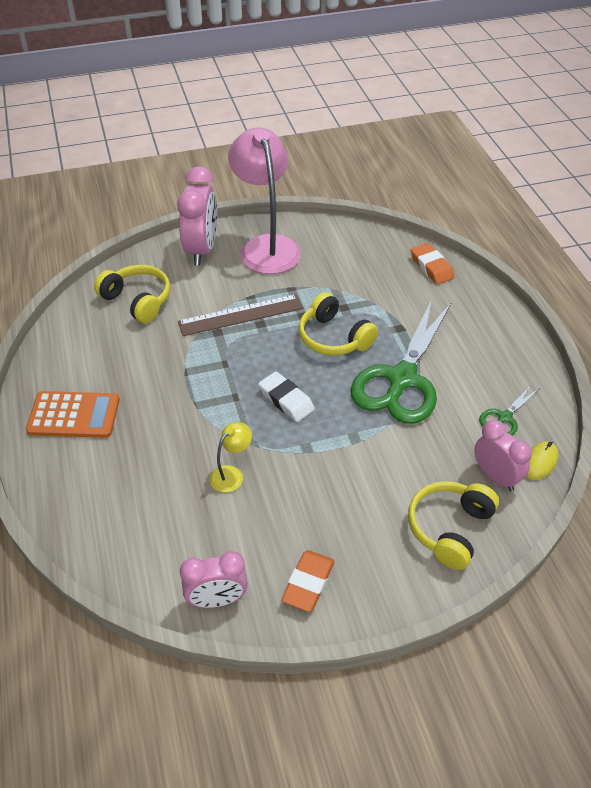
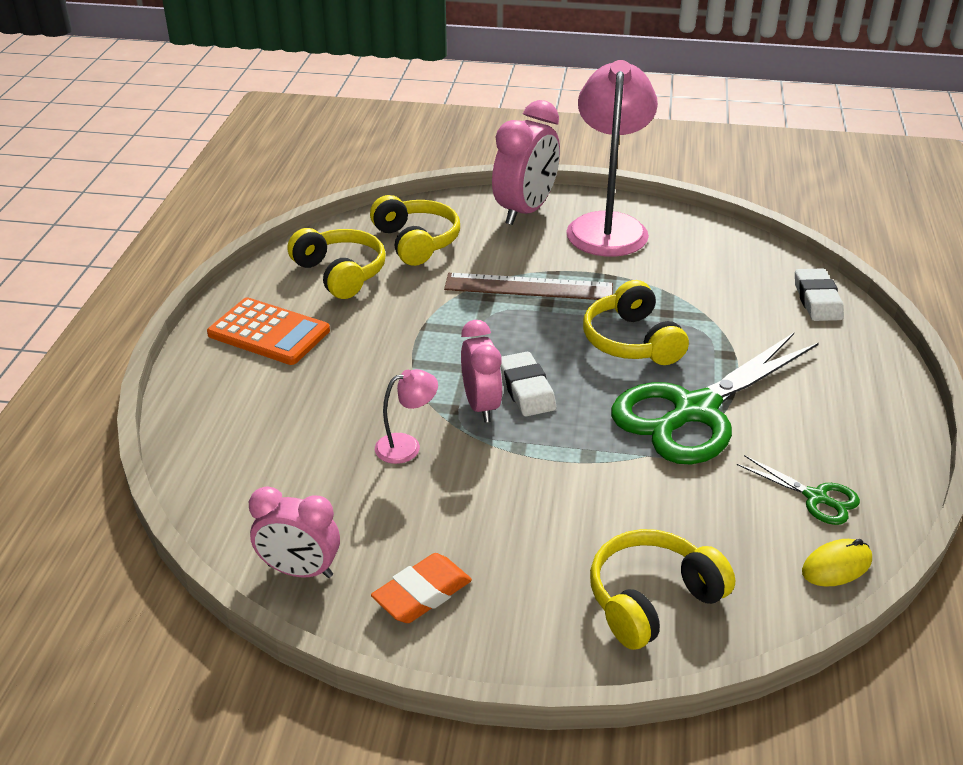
camera: 25 degrees right, 10 degrees down
(97, 346) = (340, 273): none -> yellow headphones
(231, 474) = (407, 446): yellow lamp -> pink lamp
(431, 267) = (817, 300): orange eraser -> white eraser
(495, 477) = (758, 562): pink clock -> pink clock (481, 406)
(504, 418) = (816, 497): green scissors -> green scissors turned 120 degrees counterclockwise

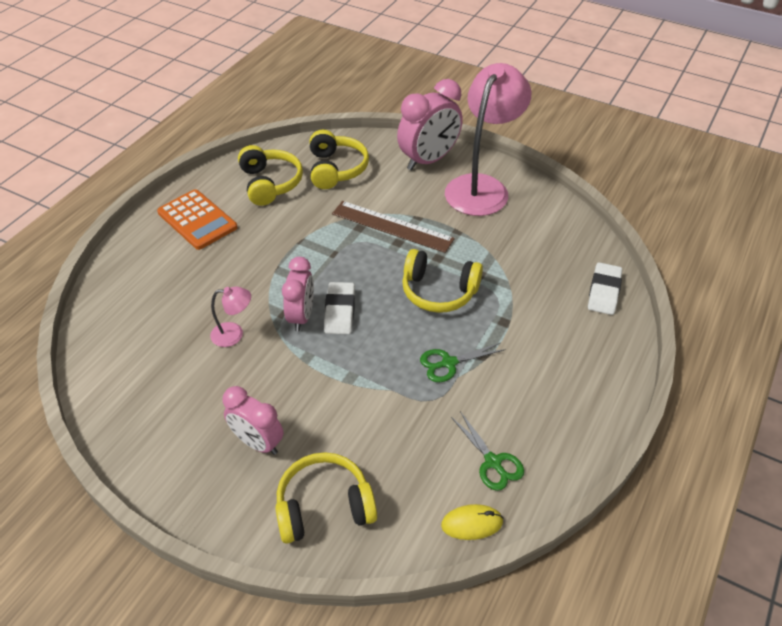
camera: 20 degrees right, 10 degrees up
(300, 570) = (114, 409): pink clock -> pink clock (258, 442)
(422, 594) = (178, 451): orange eraser -> none
(631, 341) = (438, 291): yellow headphones -> yellow headphones turned 75 degrees counterclockwise
(695, 411) = (449, 363): green scissors -> green scissors, size x0.44

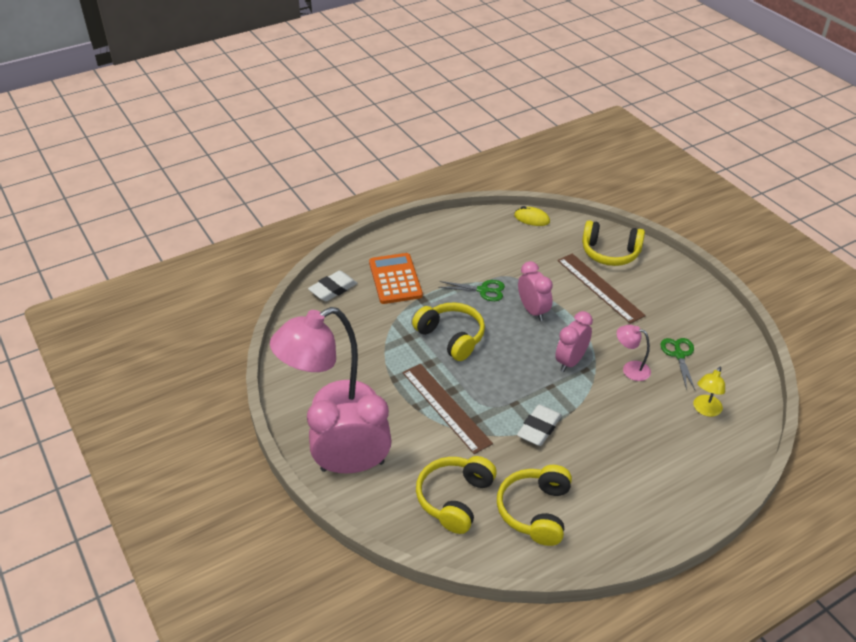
camera: 150 degrees left, 5 degrees down
(142, 321) = (705, 410): none -> yellow lamp
(197, 220) = (630, 496): orange calculator -> orange calculator (395, 279)
(258, 442) = (638, 296): pink clock -> pink clock (533, 311)
(312, 433) = (599, 287): none -> brown ruler
(340, 311) = (538, 353): white eraser -> white eraser (539, 428)
(493, 462) = (498, 236): green scissors -> green scissors (679, 355)

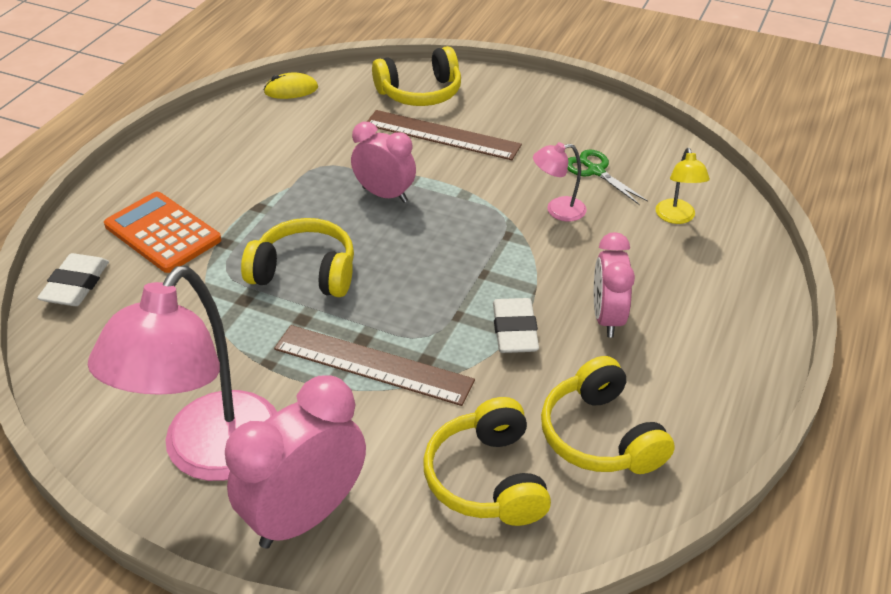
camera: 35 degrees left, 0 degrees up
(483, 290) = (299, 197): green scissors -> none
(570, 361) = (482, 233): pink clock -> pink clock (607, 318)

